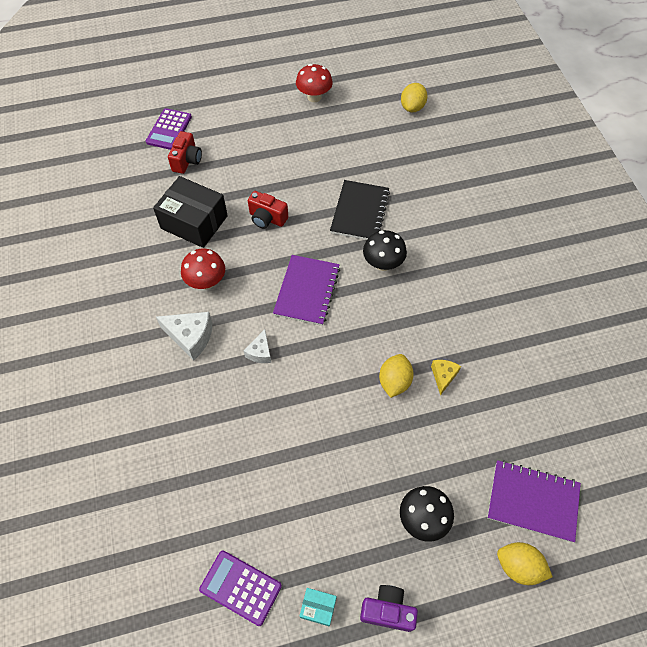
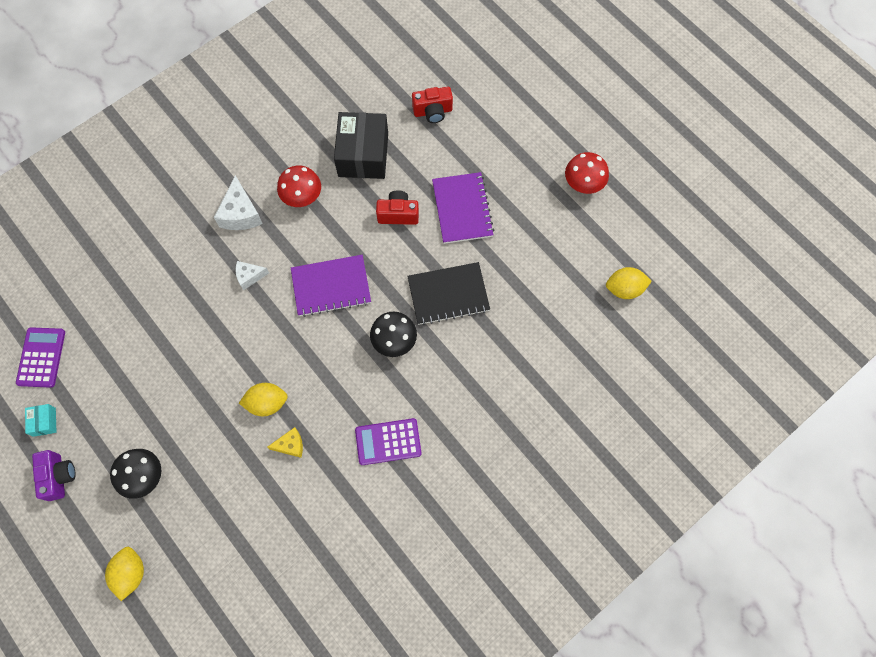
camera: 65 degrees right, 10 degrees up
(169, 129) = (463, 76): purple calculator -> purple calculator (388, 441)
(267, 218) = (398, 214): red camera -> red camera turned 90 degrees clockwise
(532, 501) = (195, 568): purple notebook -> purple notebook (462, 209)

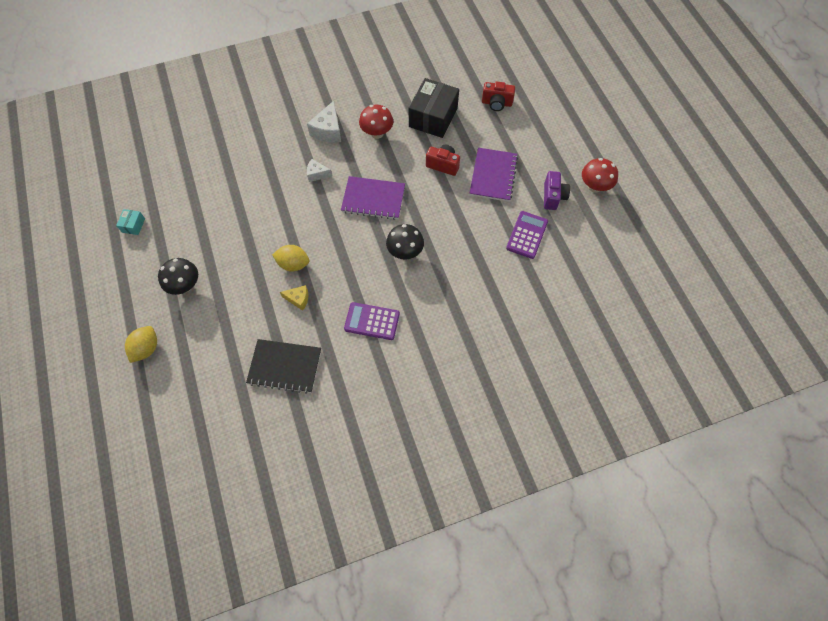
camera: 20 degrees right, 5 degrees down
(41, 357) = (150, 182): purple calculator -> purple calculator (527, 235)
(59, 476) = (127, 265): purple camera -> purple camera (553, 196)
(448, 294) = (459, 232): black notebook -> black notebook (285, 366)
(624, 289) = (600, 271): yellow lemon -> none

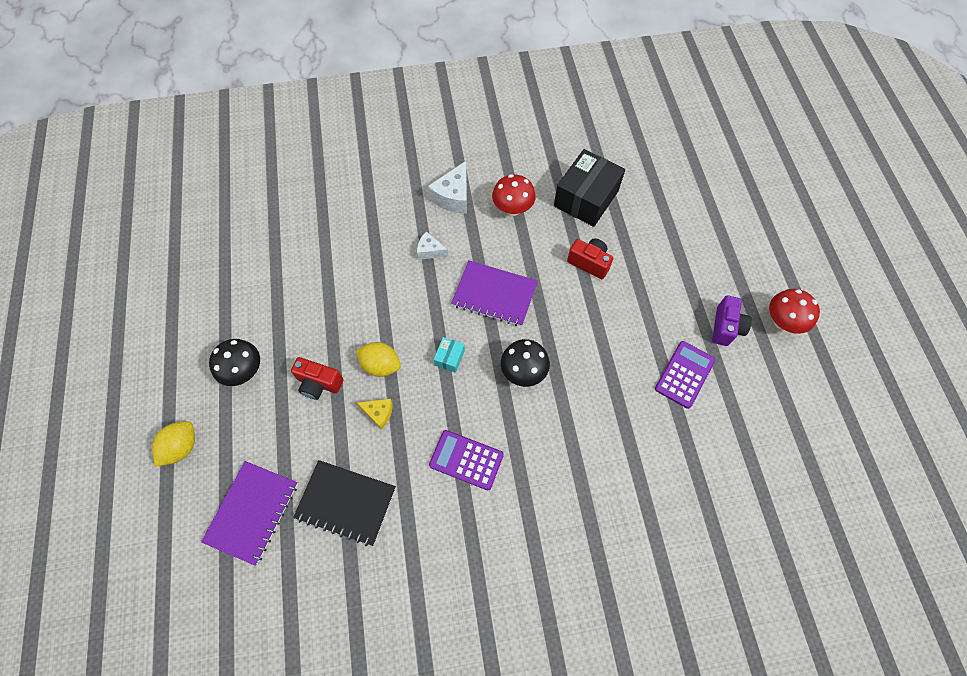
camera: 10 degrees right, 0 degrees up
(133, 225) = (197, 283): turquoise box -> turquoise box (449, 357)
(493, 176) = (651, 287): purple notebook -> purple notebook (252, 512)
(496, 103) = (669, 191): red camera -> red camera (319, 383)

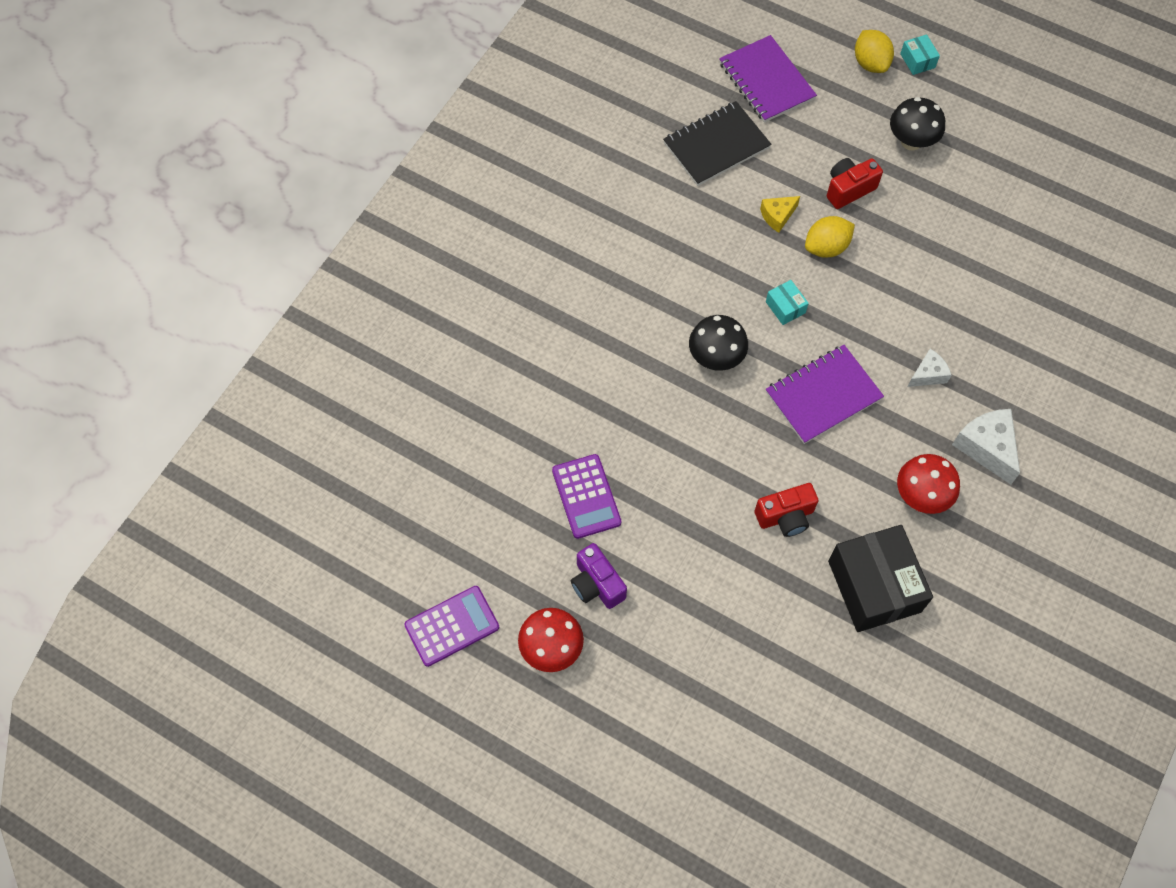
camera: 130 degrees right, 0 degrees up
(157, 416) = (917, 61): none -> turquoise box
(466, 460) = (674, 252): purple calculator -> purple calculator (452, 626)

